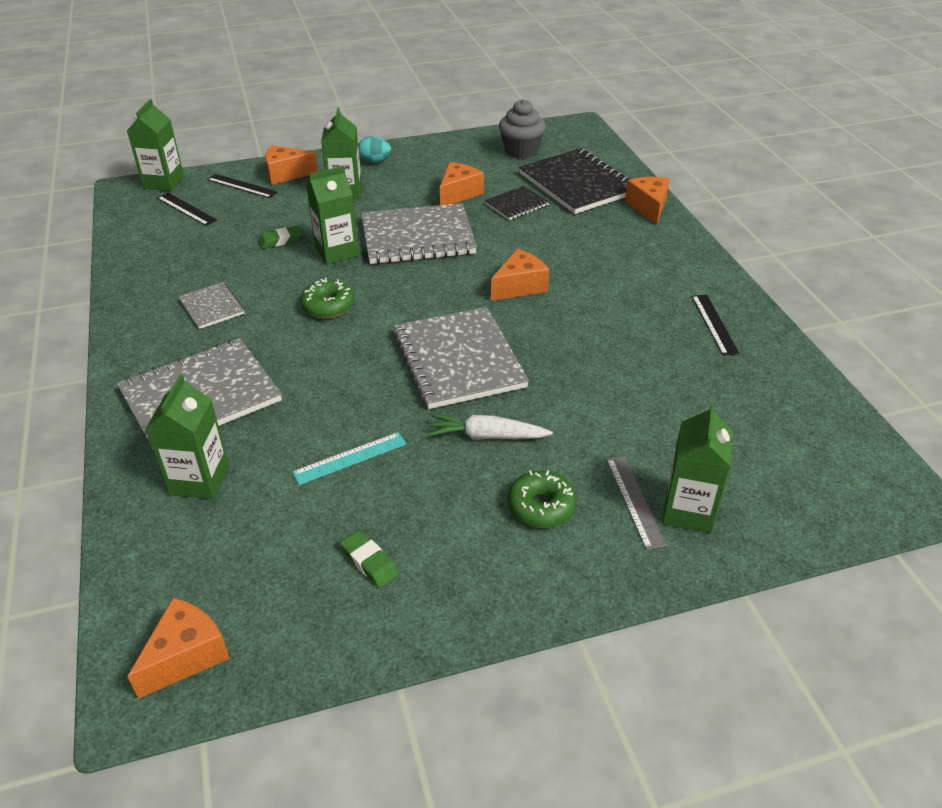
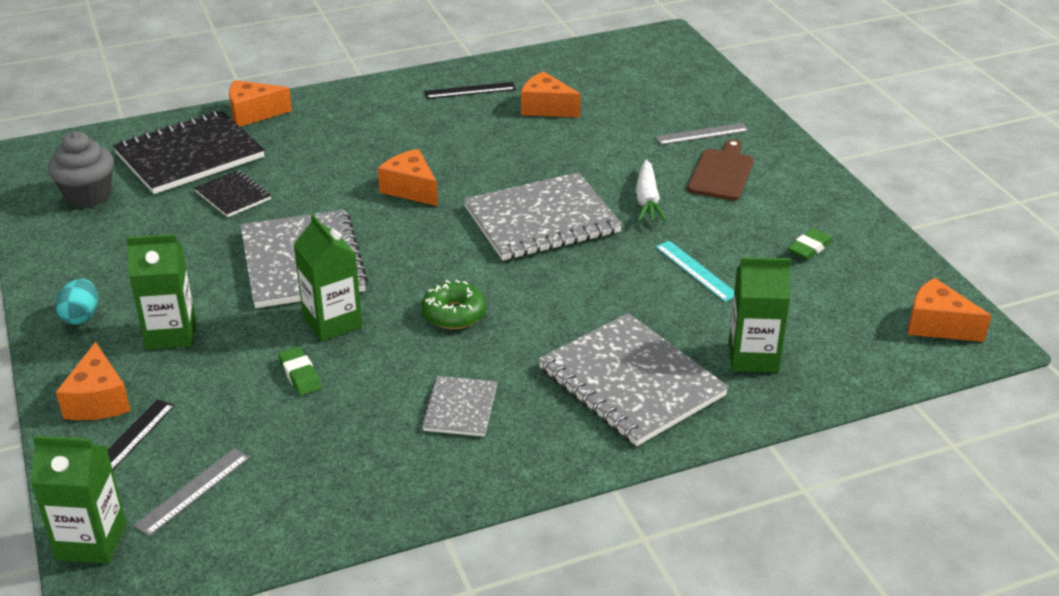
camera: 95 degrees left, 5 degrees down
(186, 209) = (193, 491): black ruler -> grey ruler
(212, 307) = (460, 408): grey notebook -> grey notebook turned 45 degrees counterclockwise
(458, 193) = (196, 238): orange cheese -> orange cheese (546, 108)
(541, 506) = (722, 173): green donut -> brown cutting board
(688, 511) = (704, 113): green carton -> none

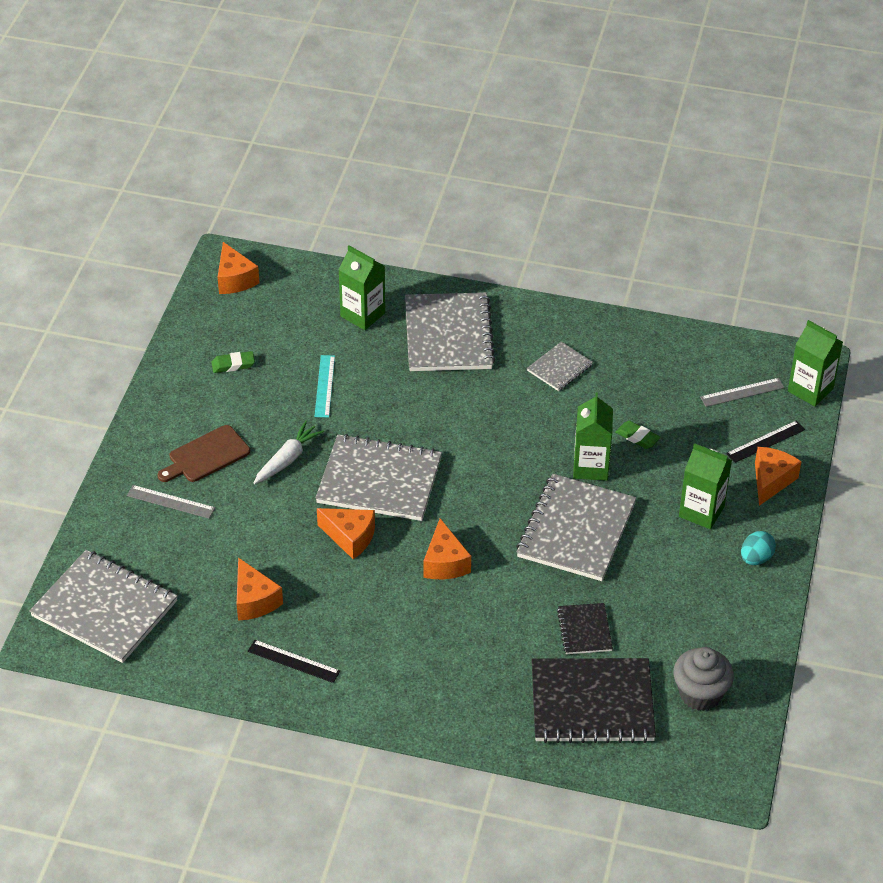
camera: 145 degrees left, 10 degrees up
(253, 114) = (504, 735): orange cheese -> orange cheese (350, 537)
(300, 375) = (637, 437): green eraser -> green eraser turned 60 degrees counterclockwise
(454, 314) = (508, 433): green donut -> none
(652, 64) = (104, 609): none -> grey notebook

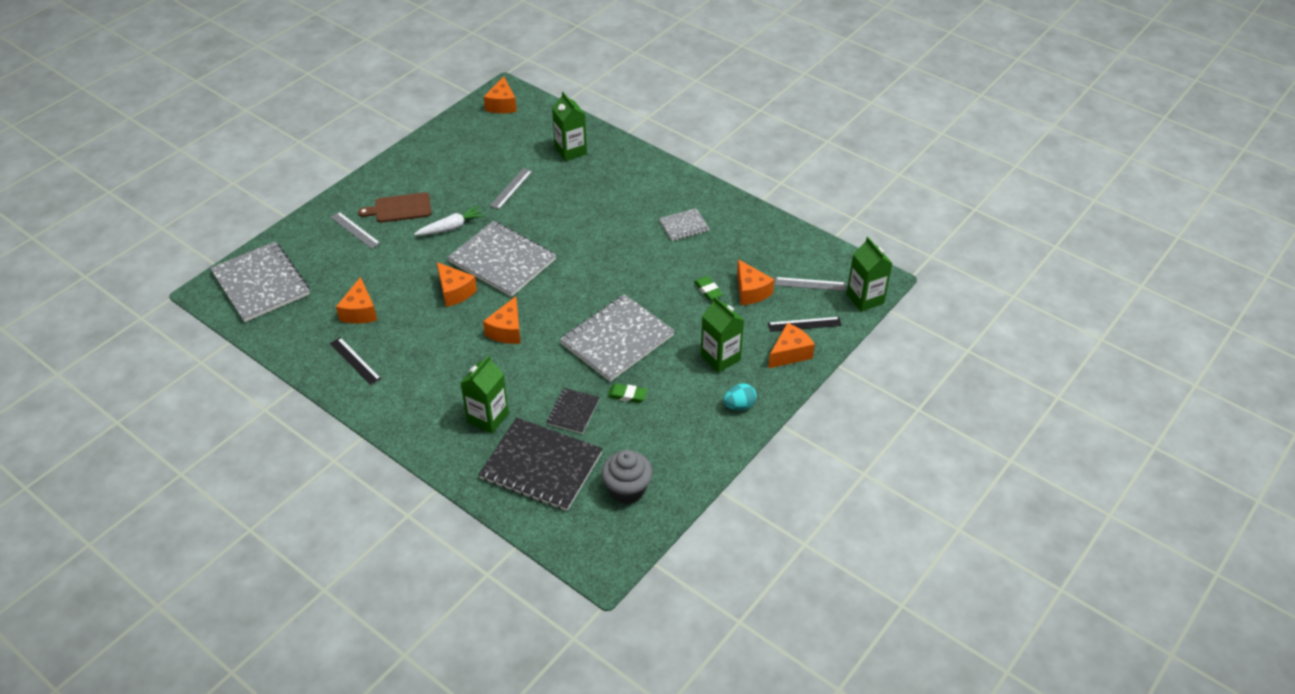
camera: 25 degrees right, 0 degrees up
(233, 364) = (461, 157): green eraser -> green eraser (627, 395)
(324, 386) = (511, 188): turquoise ruler -> grey ruler
(448, 335) = (620, 181): grey notebook -> none
(590, 467) = (659, 299): green carton -> green carton (488, 418)
(684, 423) = (750, 291): none -> orange cheese

